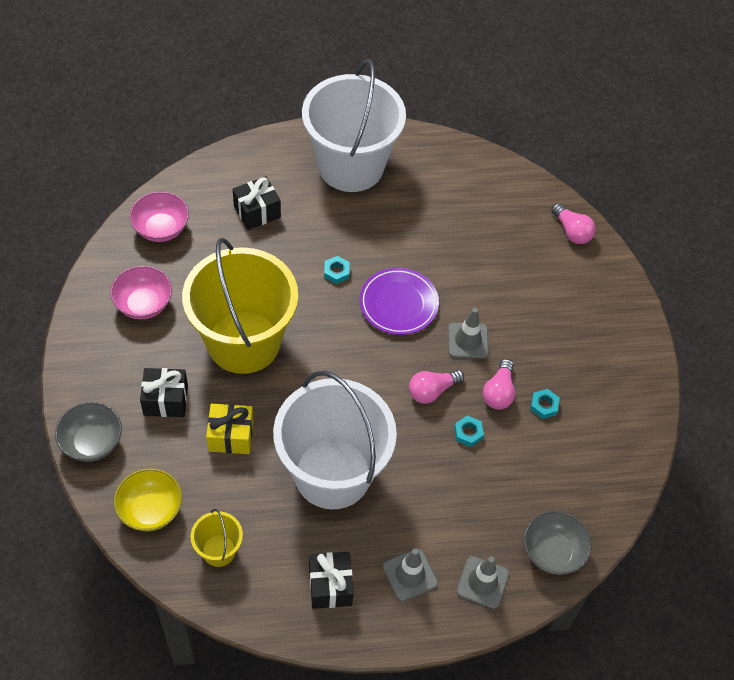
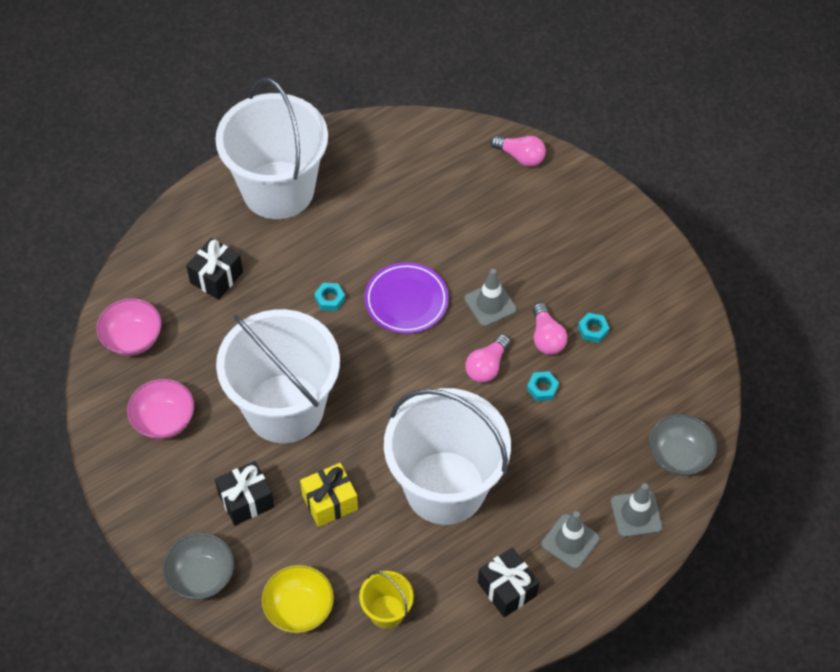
camera: 25 degrees left, 0 degrees up
(244, 342) = (285, 408): yellow bucket -> white bucket

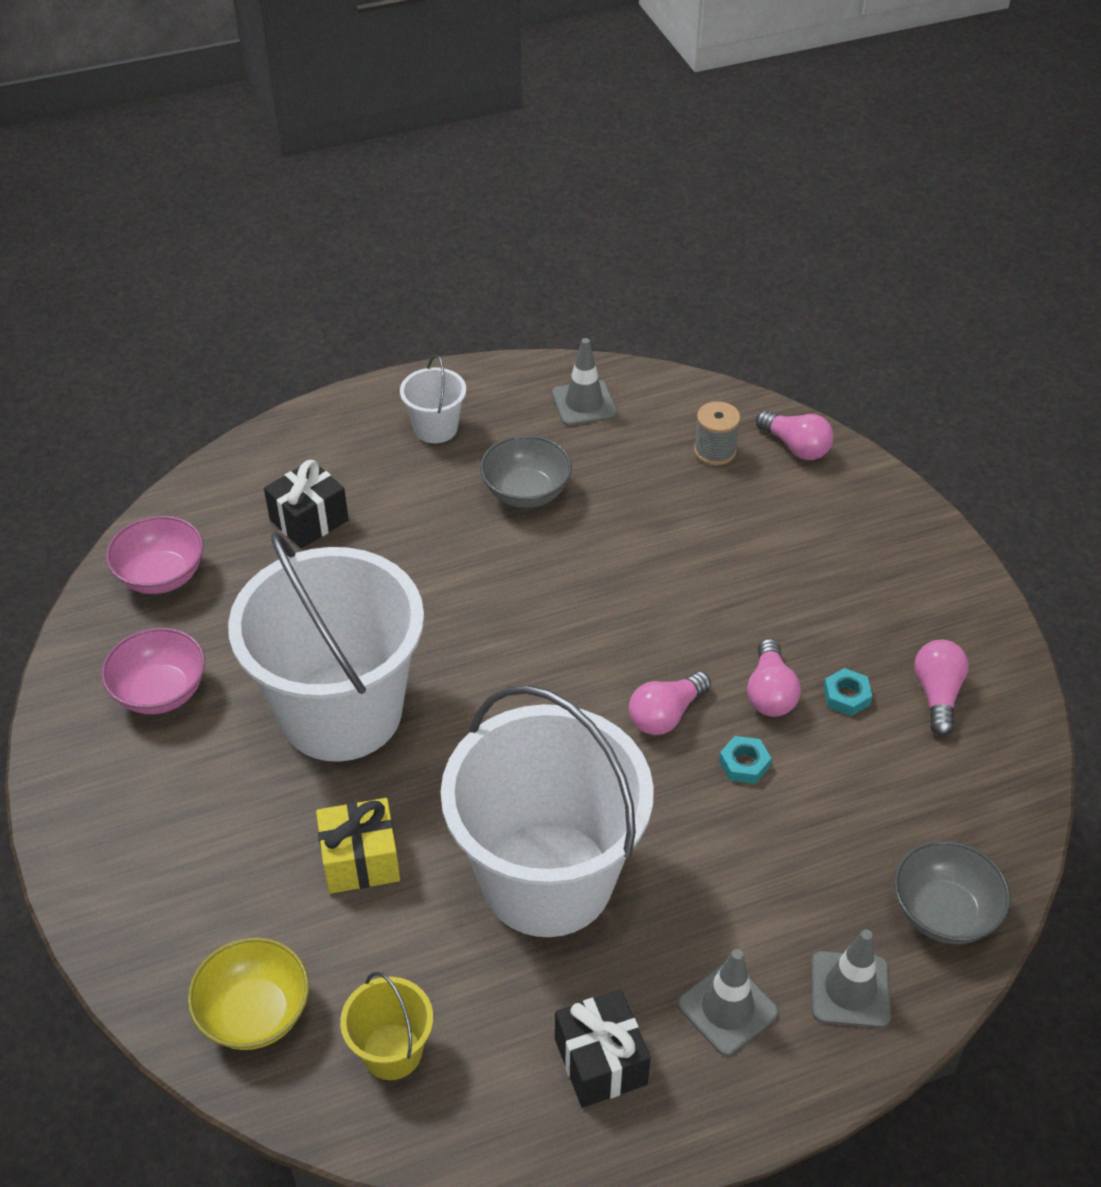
camera: 15 degrees right, 10 degrees down
(201, 576) = (125, 927): grey bowl -> grey bowl (526, 492)
(246, 500) = (235, 830): black gift -> none
(278, 190) = (435, 428): white bucket -> white bucket, size x0.42
(330, 299) = (459, 578): turquoise nut -> none
(406, 301) = (571, 601): purple plate -> none
(468, 171) = (715, 451): none -> grey spool
(490, 304) = (696, 630): grey traffic cone -> grey traffic cone (584, 403)
(646, 317) = (937, 694): none -> pink light bulb

